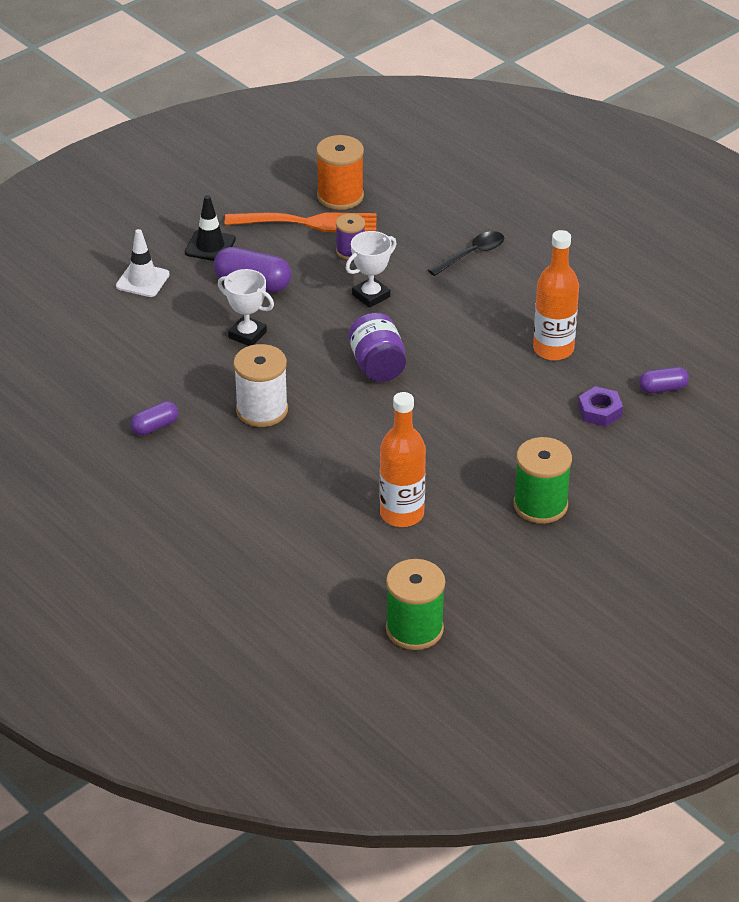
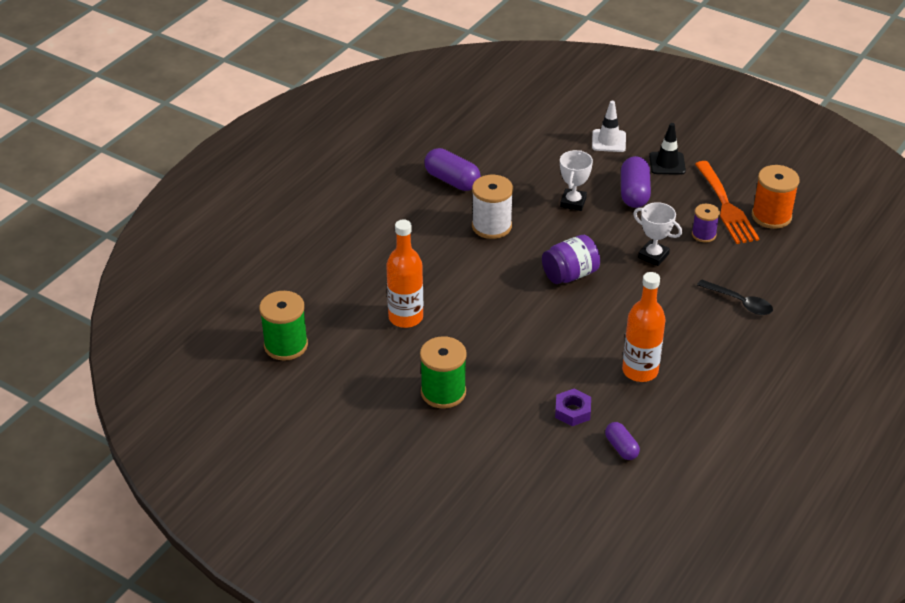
camera: 75 degrees right, 0 degrees up
(155, 427) = (452, 180): purple capsule -> purple capsule, size x1.67

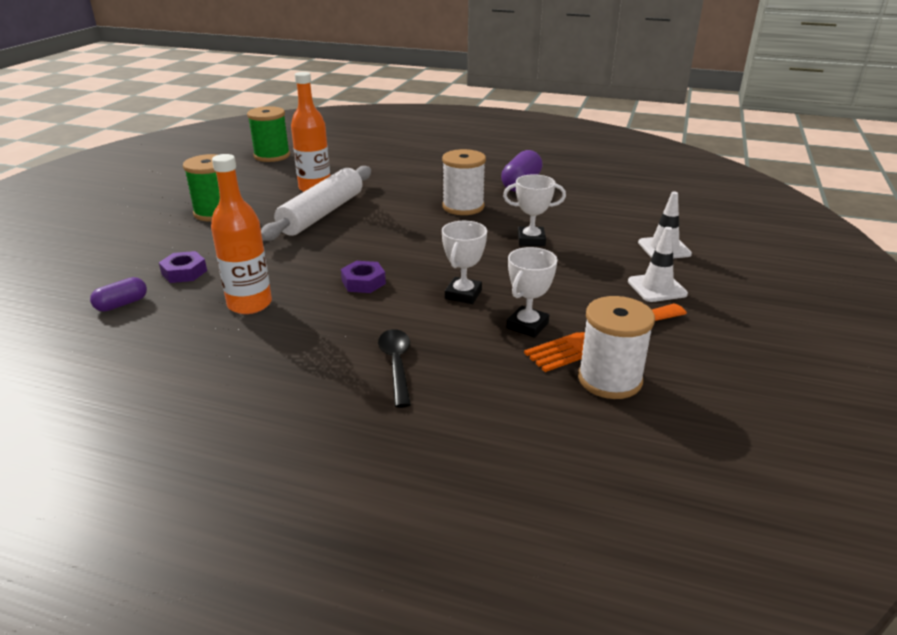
camera: 75 degrees right, 10 degrees down
(474, 317) = (322, 213): none -> white rolling pin
(570, 274) = (405, 250): purple jar -> none
(620, 305) = (363, 282): none -> purple nut
(634, 193) = (577, 272): purple capsule -> none
(667, 163) = (657, 288): black traffic cone -> white traffic cone
(703, 234) = (527, 325): purple spool -> white trophy
(739, 302) = (396, 365): black spoon -> black spoon turned 150 degrees clockwise
(771, 216) = (609, 379): orange spool -> white spool

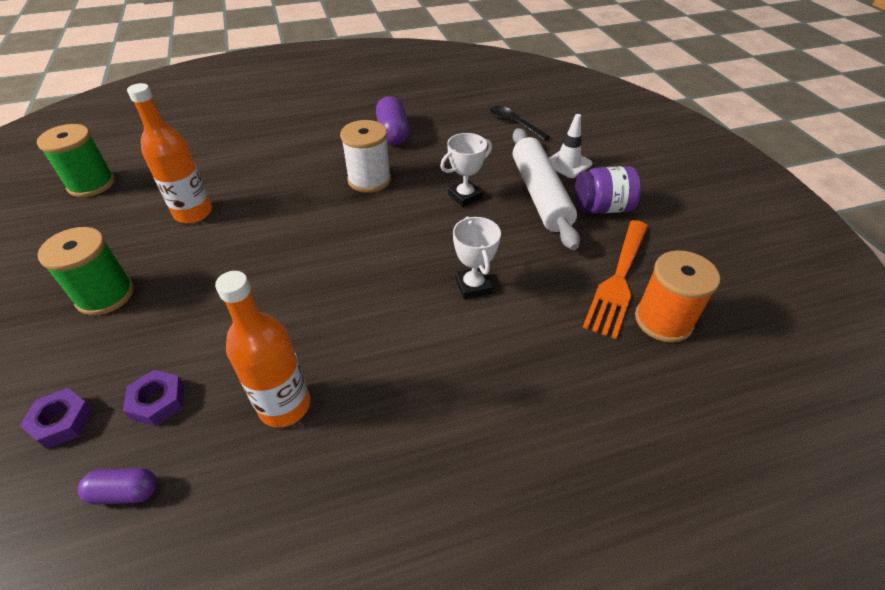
camera: 35 degrees left, 15 degrees up
(122, 304) = (125, 492): purple capsule -> purple capsule turned 75 degrees clockwise
(322, 213) = (237, 244): white rolling pin -> white rolling pin (540, 194)
(363, 282) = (371, 316): purple nut -> purple nut (62, 422)
(396, 365) = (502, 401): black spoon -> black spoon (514, 123)
(527, 325) = (556, 295): white trophy -> none
(609, 379) = (663, 320): white spool -> orange spool
(657, 288) = (602, 208): white traffic cone -> purple jar

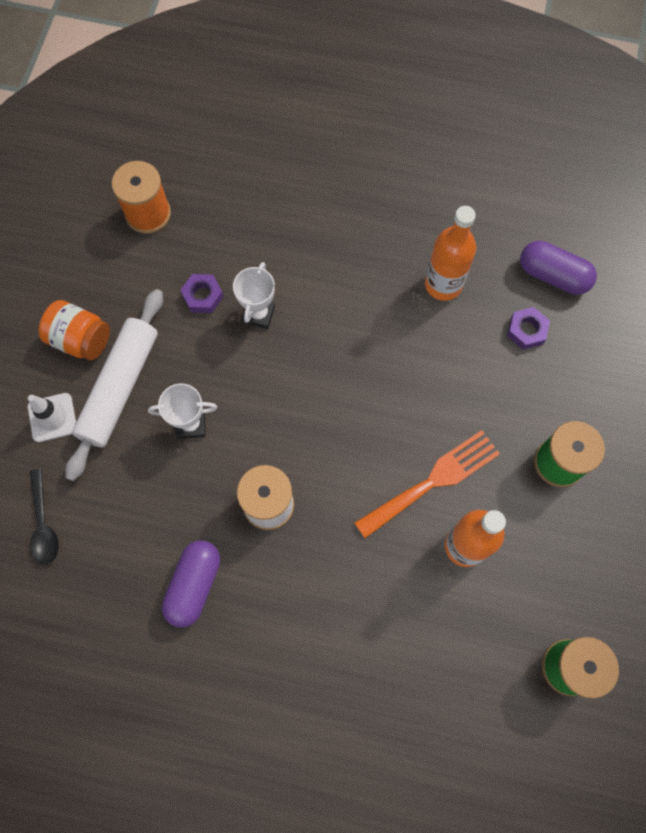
camera: 150 degrees left, 25 degrees up
(62, 422) = (592, 346): purple nut -> purple nut (203, 296)
(125, 492) = (553, 275): purple capsule -> purple capsule, size x1.67
(602, 208) = (81, 339): purple jar -> orange jar
(618, 280) = (145, 260): orange fork -> orange fork (433, 481)

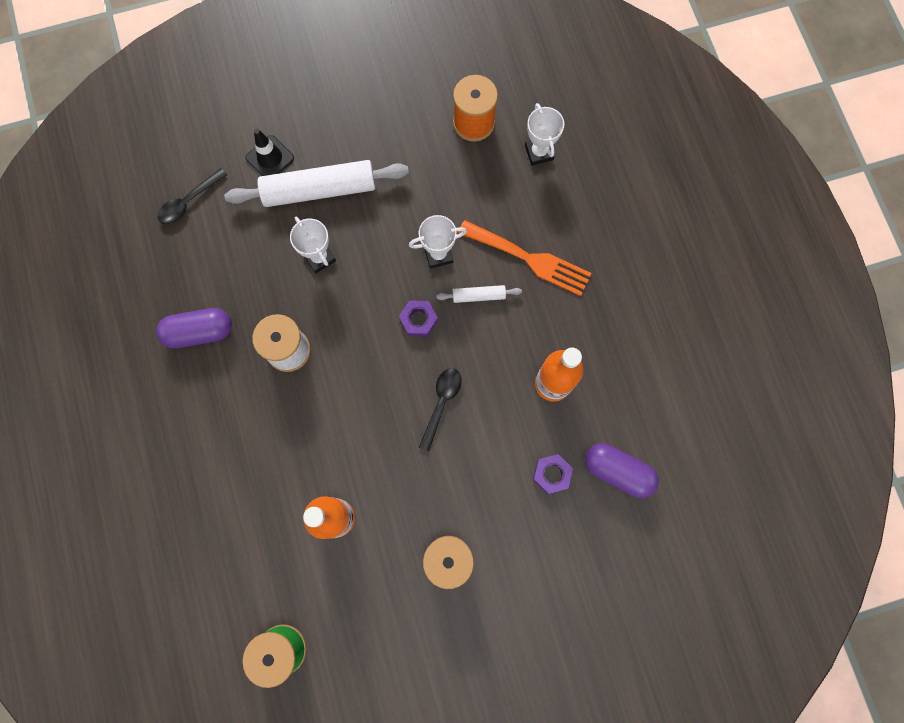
camera: 60 degrees right, 5 degrees up
(52, 417) = (270, 158): white traffic cone -> black traffic cone
(81, 339) = (341, 139): orange jar -> none
(203, 296) = (429, 204): purple nut -> purple nut (418, 320)
(216, 176) = (539, 152): none -> white trophy
(321, 301) = (478, 296): none -> white rolling pin
(406, 389) = (441, 403): none -> black spoon
(433, 481) = (376, 465): orange fork -> orange fork (530, 259)
(553, 275) = (617, 471): purple capsule -> purple capsule turned 60 degrees counterclockwise

